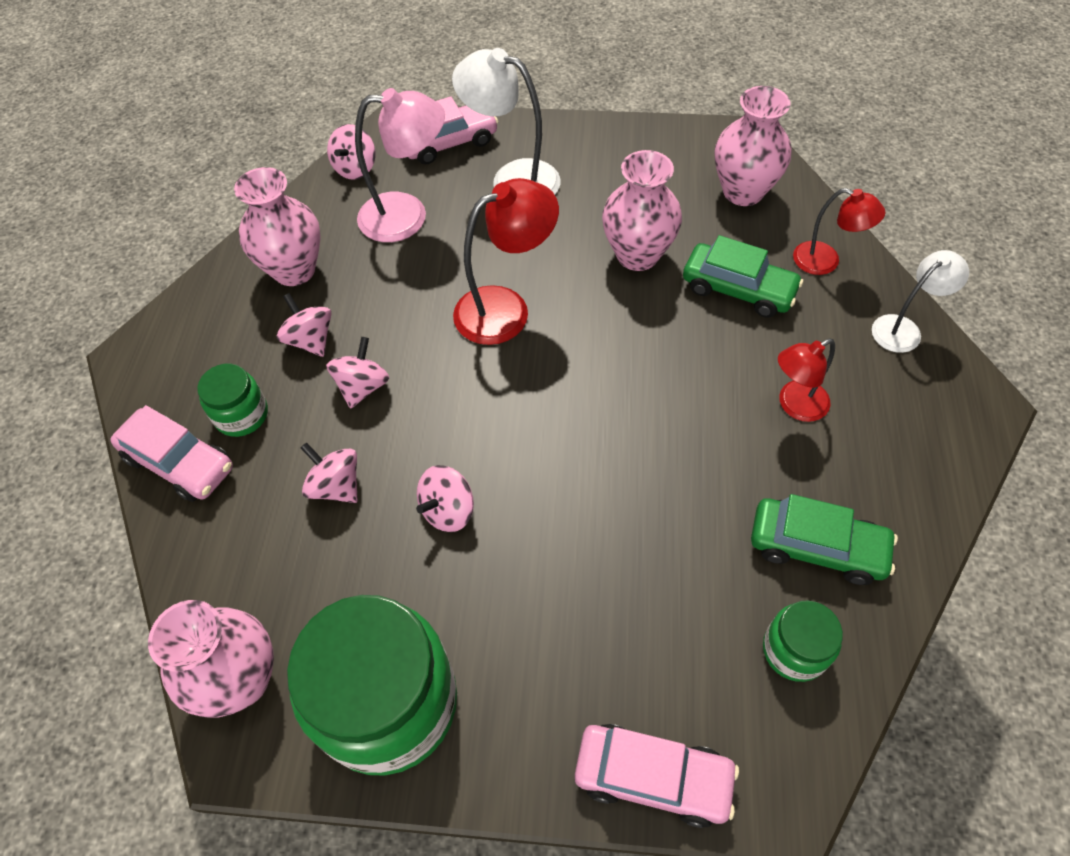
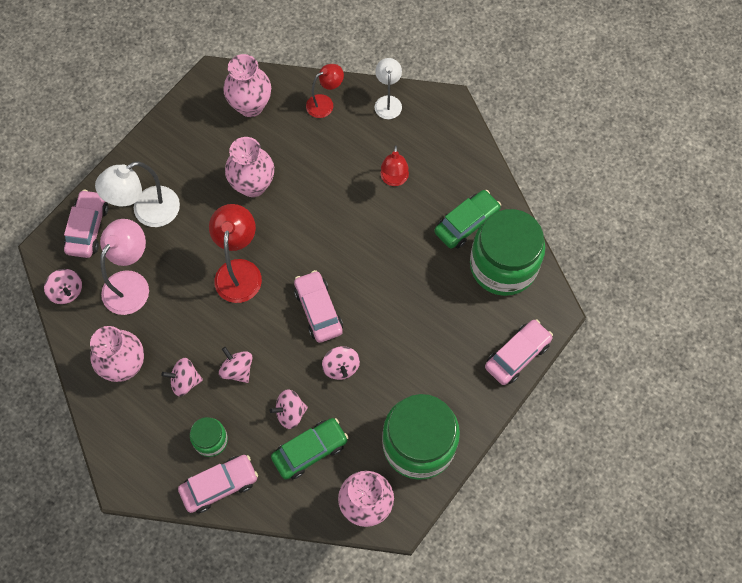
camera: 60 degrees left, 10 degrees up
(516, 430) = (318, 310): none -> pink car
(738, 289) = (311, 154): green car -> green car (310, 450)
(794, 650) = (503, 265): green jar -> green jar, size x2.11

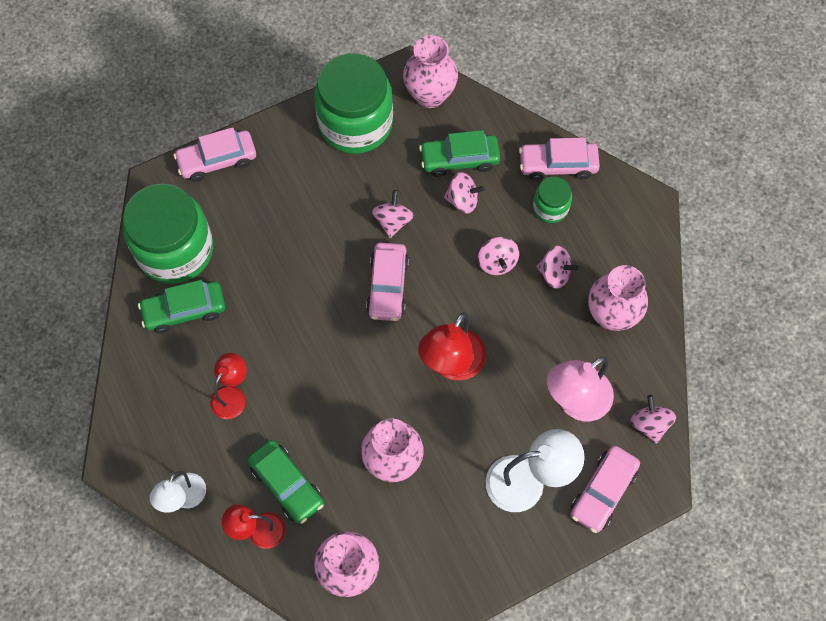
camera: 155 degrees left, 0 degrees up
(321, 139) = (287, 484): none -> green car

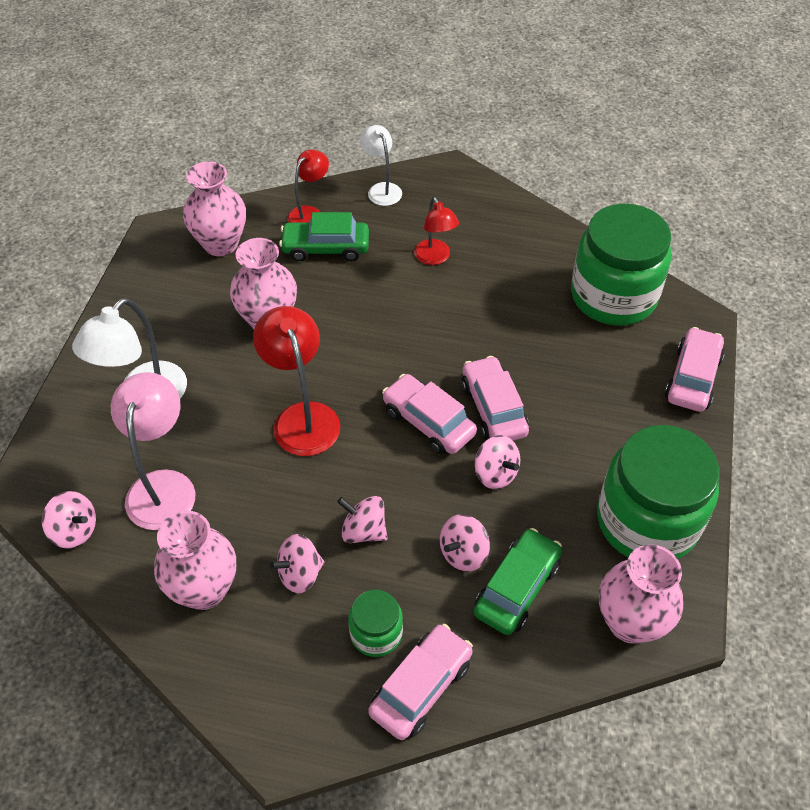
camera: 130 degrees right, 15 degrees down
(184, 310) = (544, 270): green car -> none
(603, 491) = (70, 444): pink car -> pink car (493, 408)

